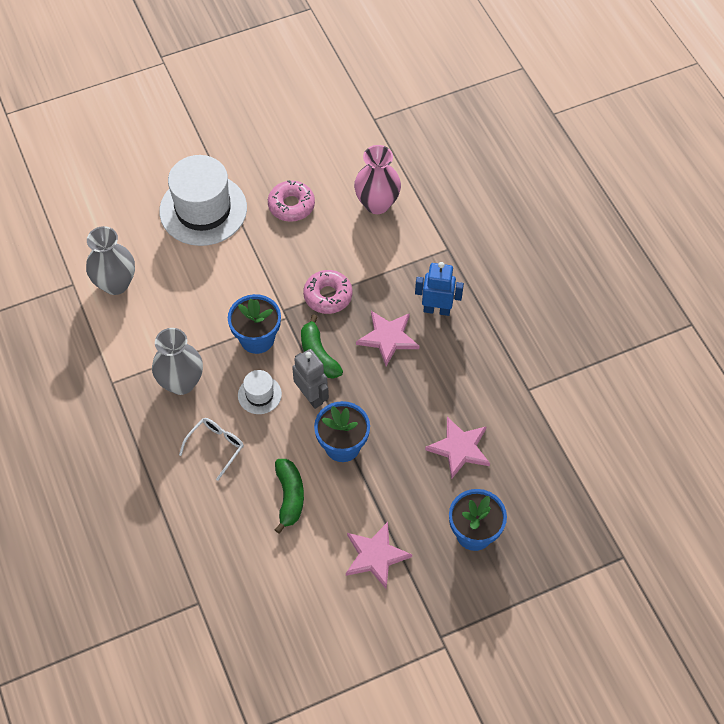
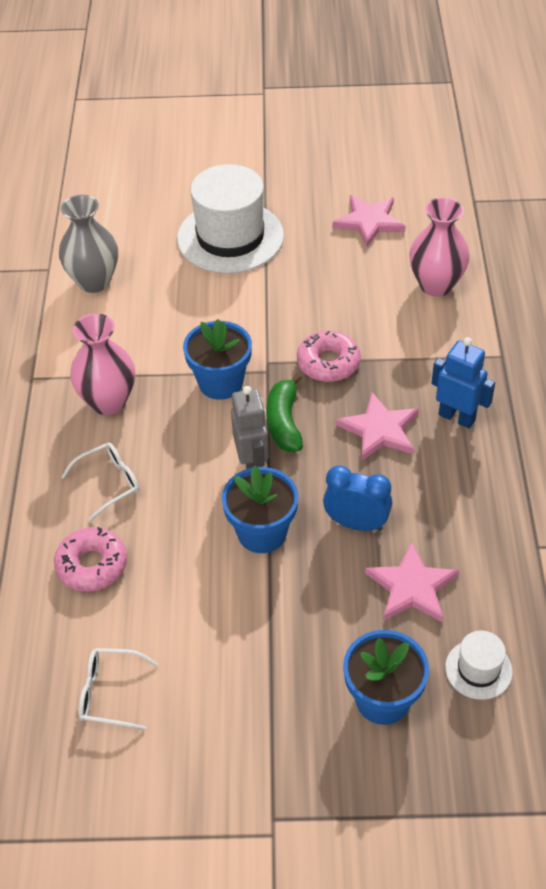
camera: 25 degrees right, 10 degrees down
(181, 382) = (108, 402): grey vase -> pink vase
(259, 395) = (191, 443): white hat -> white hat (478, 669)
(289, 496) = (166, 569): green banana -> none
(291, 205) = (333, 259): pink donut -> pink donut (92, 565)
(296, 597) = (110, 693): none -> white glasses
(375, 556) = (237, 680): pink star -> pink star (369, 222)
(403, 415) = (356, 523): none -> blue clock

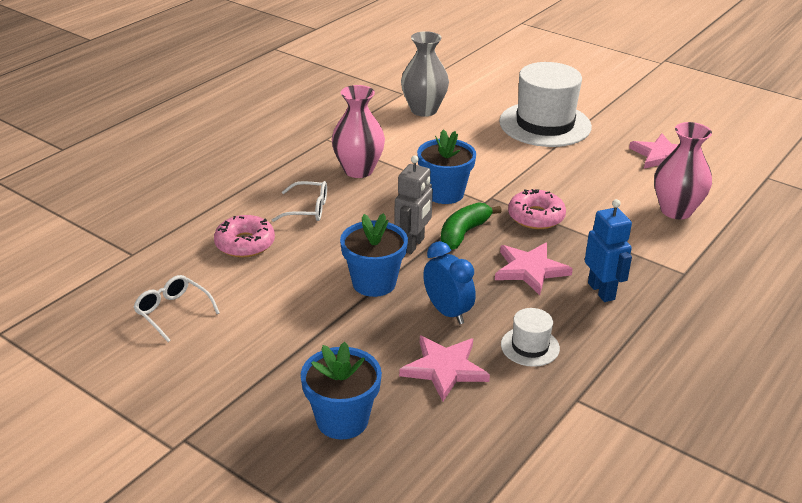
camera: 35 degrees right, 15 degrees down
(478, 669) = (436, 445): white hat -> white hat (530, 346)

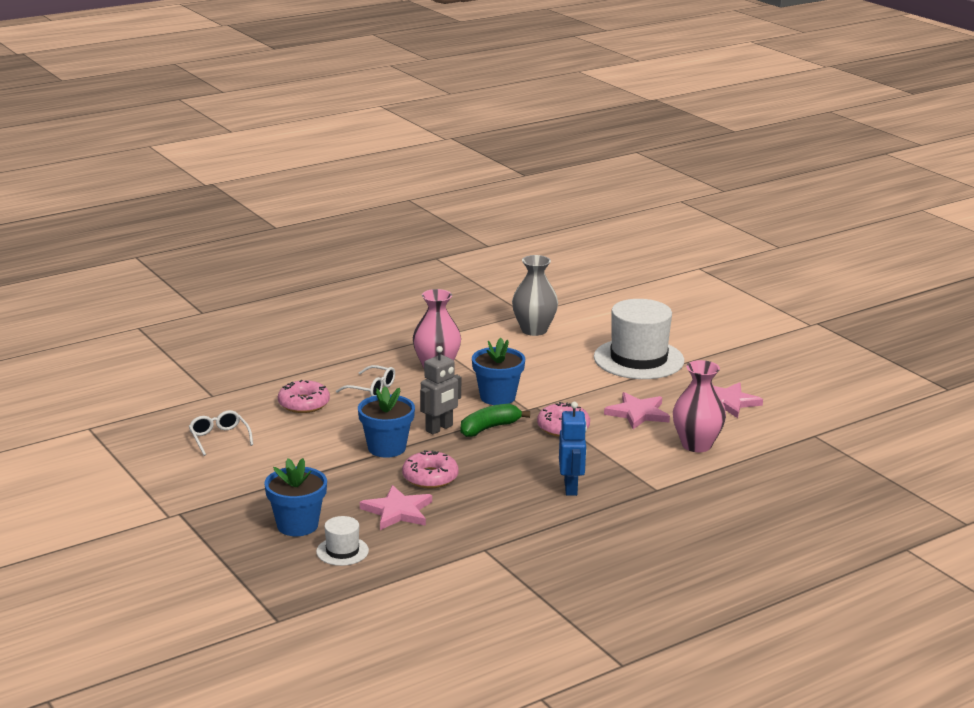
camera: 20 degrees right, 10 degrees down
(447, 312) = (430, 477): blue clock -> pink donut
(530, 270) = (523, 463): pink star -> pink star (638, 413)
(530, 346) = (477, 511): white hat -> white hat (342, 551)

